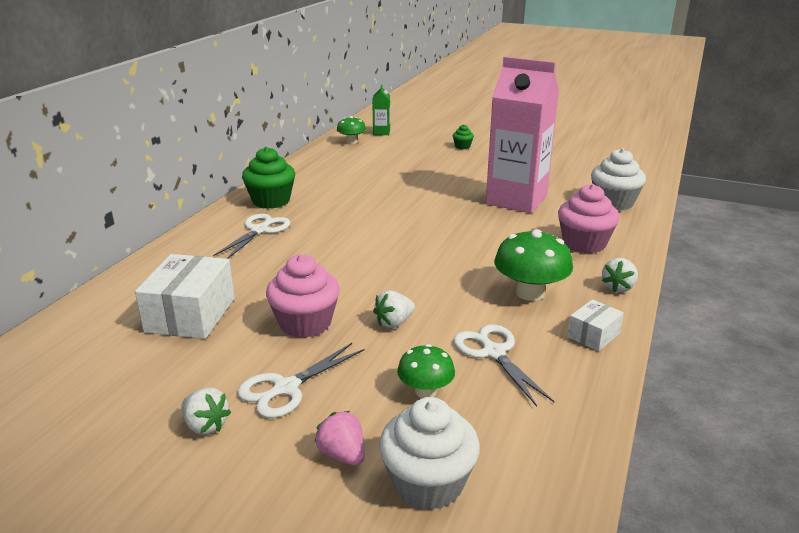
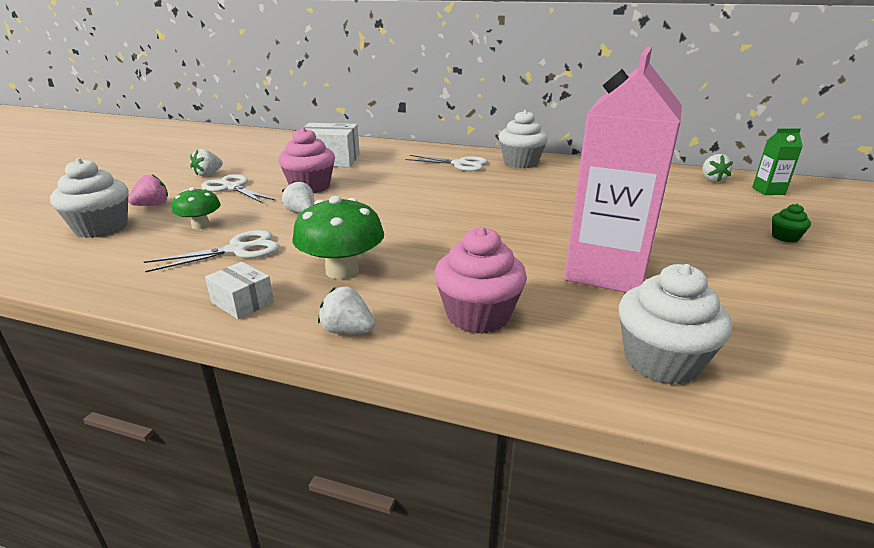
camera: 85 degrees right, 0 degrees up
(271, 201) = (520, 163): green cupcake -> white cupcake
(351, 141) = (712, 179): green mushroom -> white strawberry

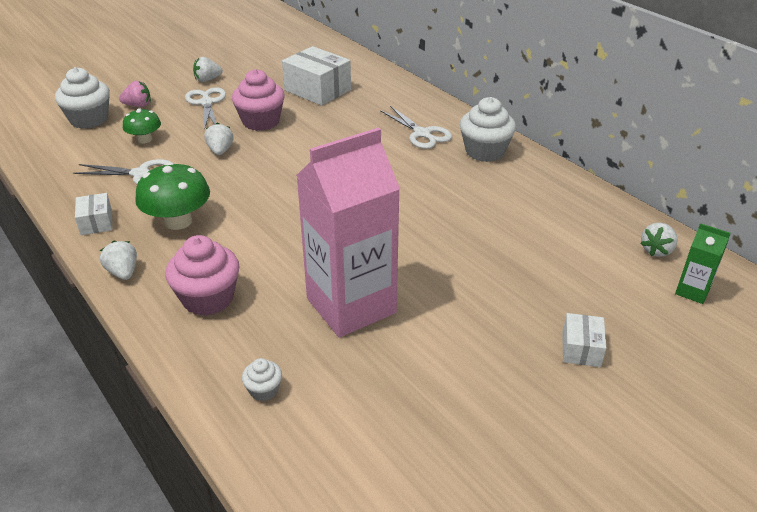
camera: 35 degrees right, 10 degrees up
(661, 361) = (264, 390): white cupcake -> white cupcake, size x0.49
(785, 237) = (581, 349): green cupcake -> white box

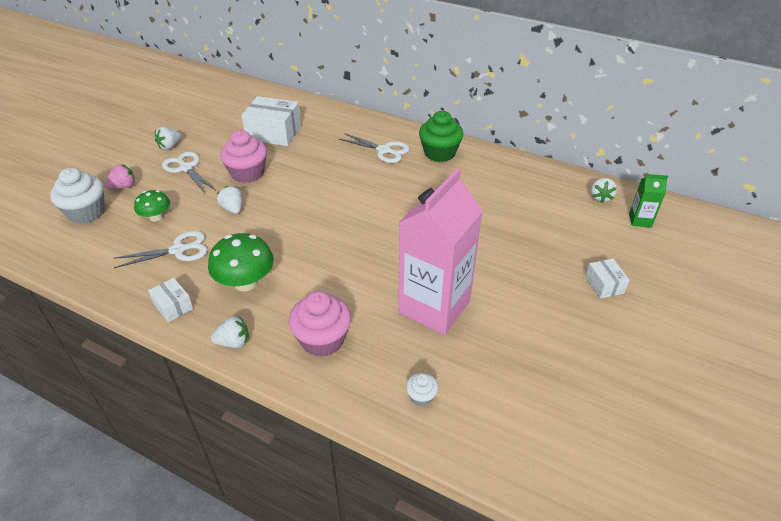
camera: 25 degrees left, 5 degrees up
(123, 272) = (233, 342): white strawberry -> white strawberry turned 135 degrees clockwise
(485, 151) = (439, 153): white cupcake -> green cupcake

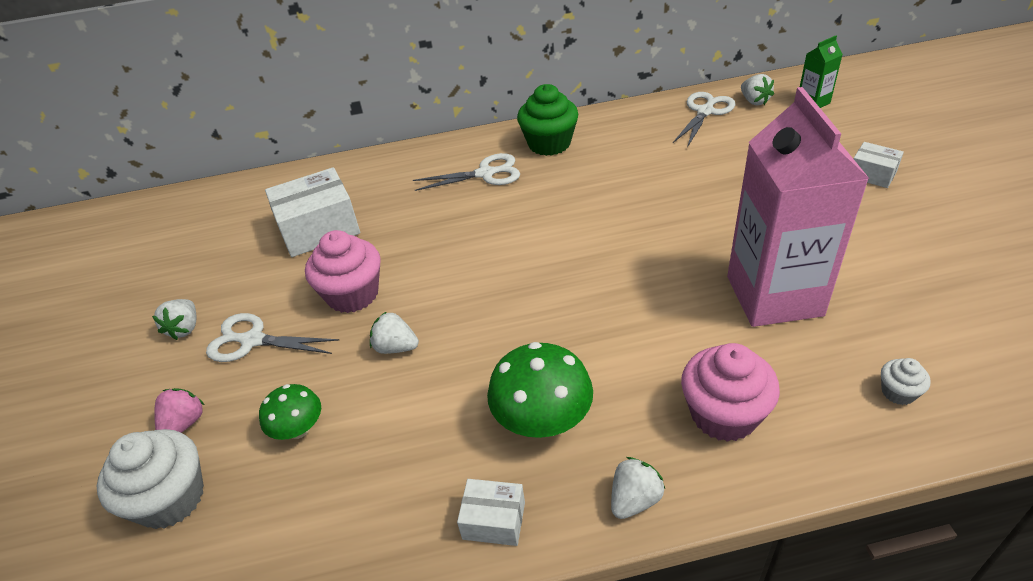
camera: 35 degrees left, 0 degrees up
(178, 250) = (395, 446): white scissors -> white scissors (705, 111)

